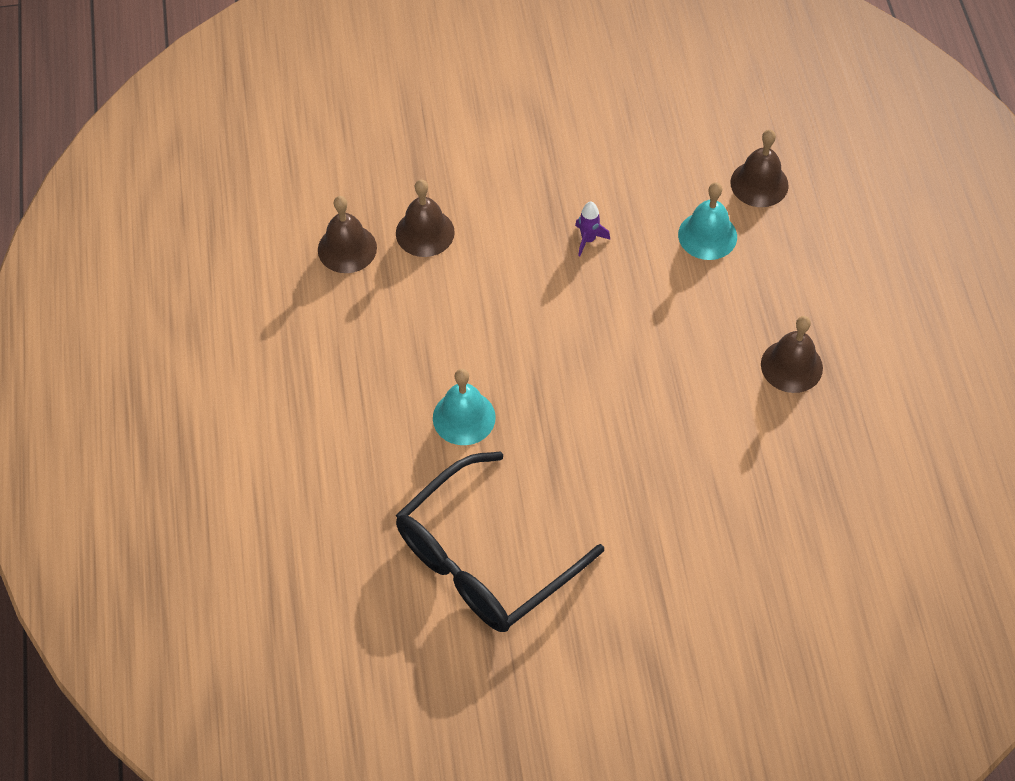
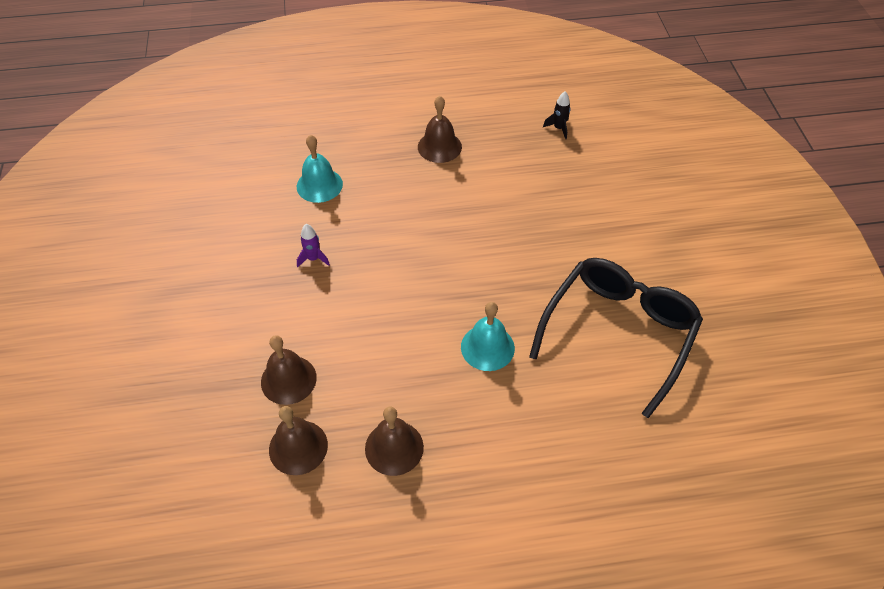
camera: 90 degrees left, 5 degrees down
(484, 559) = (618, 332): black glasses -> black glasses turned 105 degrees counterclockwise
(759, 183) = (275, 153): brown bell -> brown bell (394, 447)
(847, 518) = (558, 128): none -> black rocket

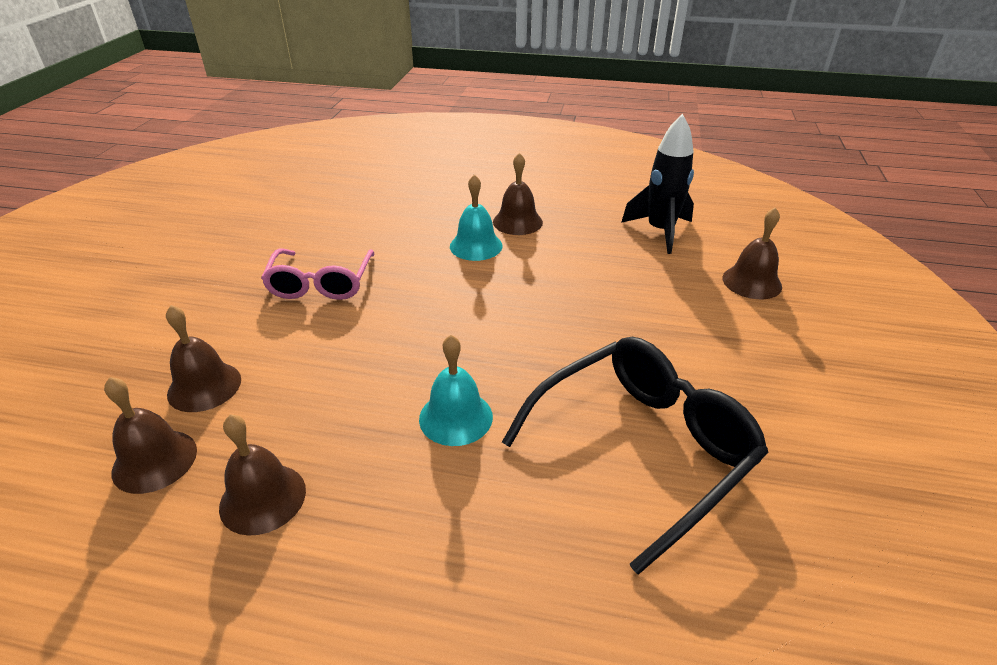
camera: 20 degrees right, 15 degrees down
(313, 259) = (321, 284): purple rocket -> pink glasses
(319, 185) = (374, 227): turquoise bell -> turquoise bell (476, 246)
(558, 128) = (660, 231): black rocket -> black rocket, size x2.15
(643, 165) = (751, 282): none -> brown bell

